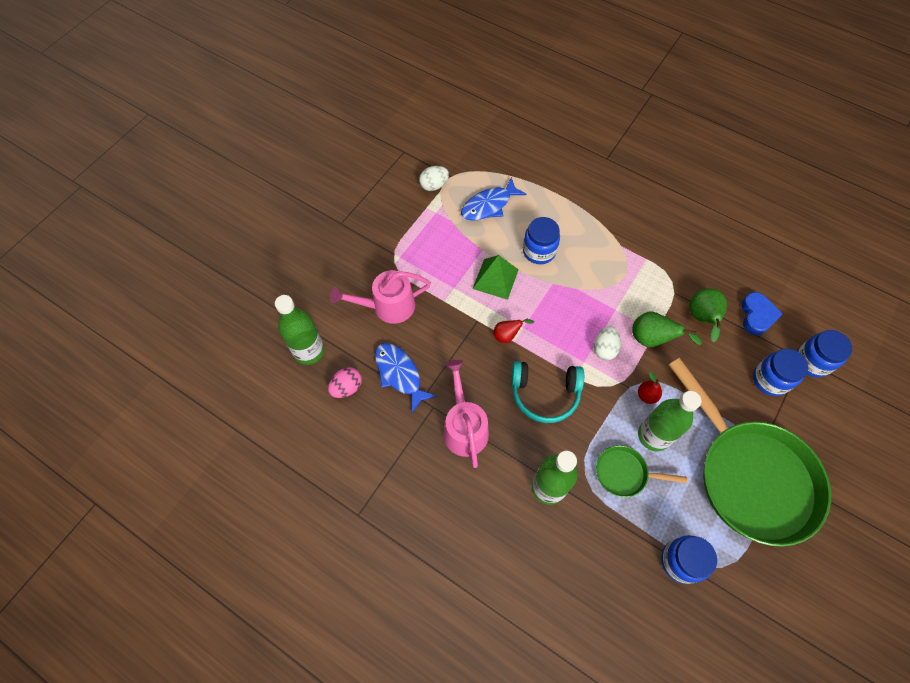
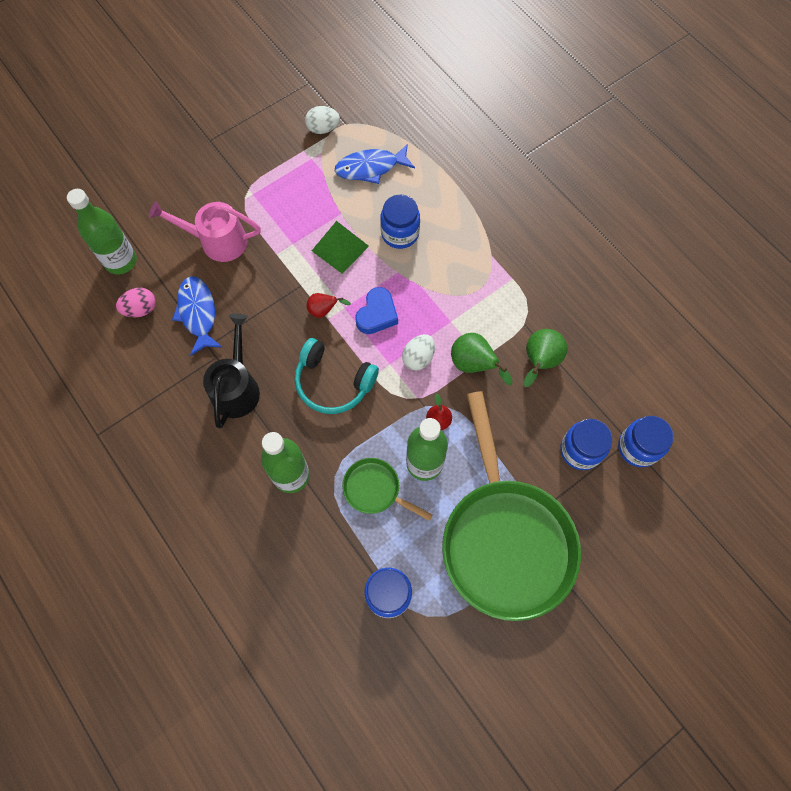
camera: 20 degrees right, 5 degrees up
(464, 427) = (236, 388): pink watering can -> black watering can
(757, 316) = (602, 379): blue heart -> blue heart (377, 314)

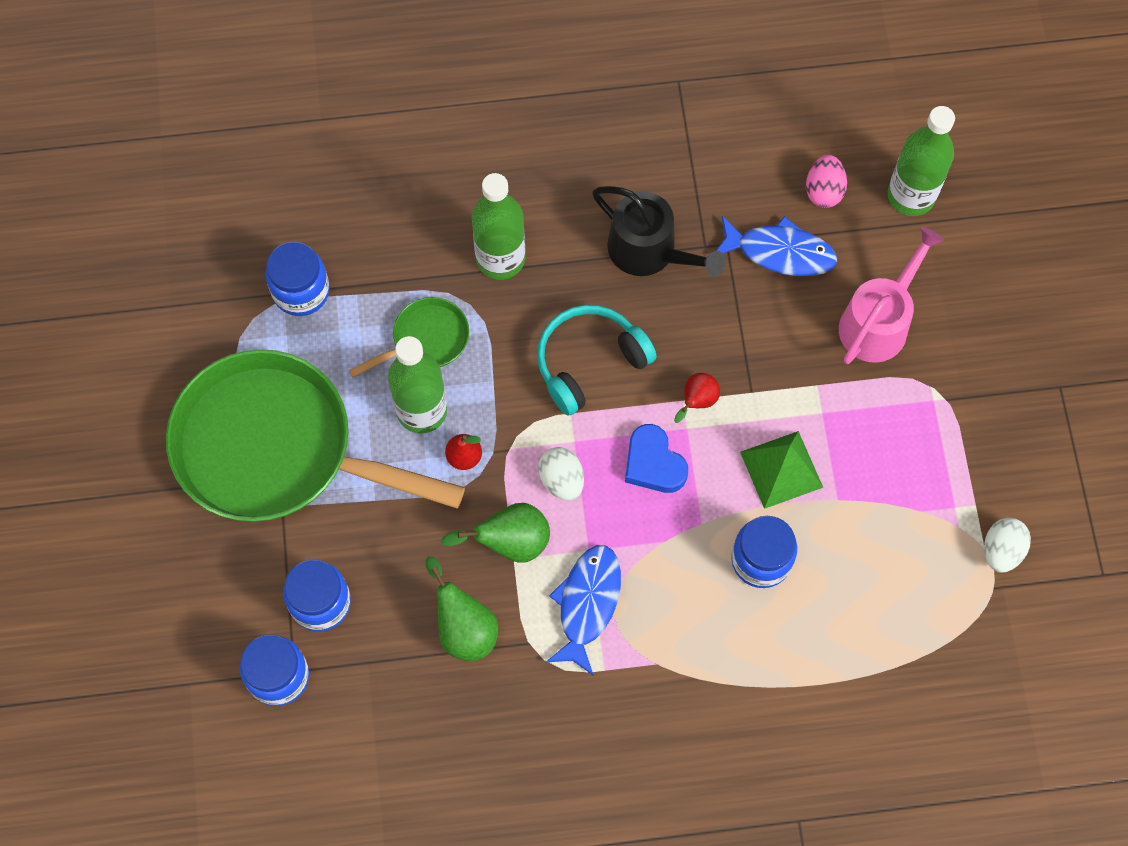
camera: 120 degrees right, 0 degrees up
(370, 168) = (894, 580): blue fish -> blue fish (587, 604)

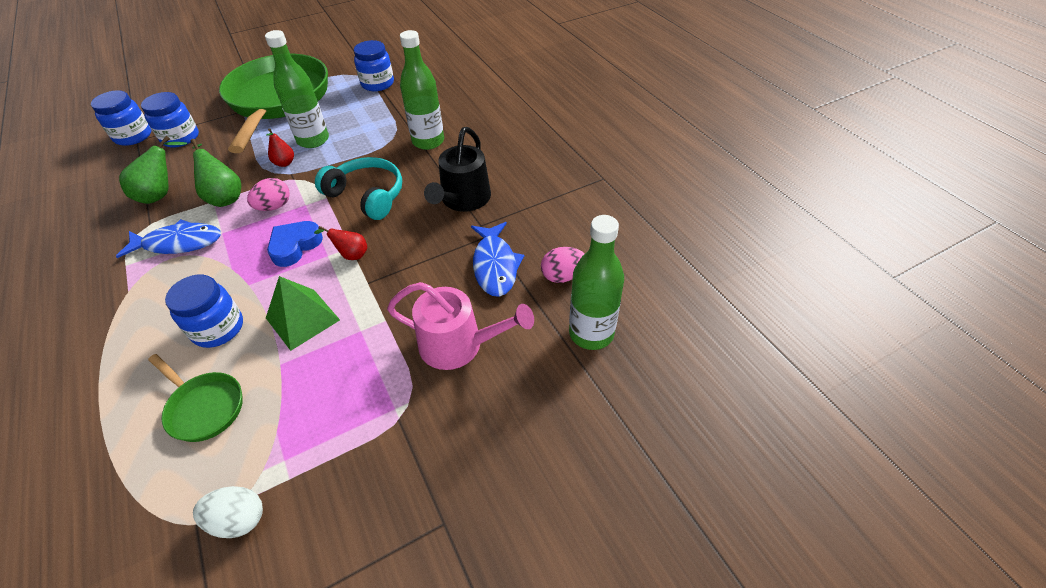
camera: 70 degrees right, 20 degrees down
(426, 340) = (362, 129): green pan -> green pan (204, 407)
(561, 480) = (274, 207): white egg -> pink egg

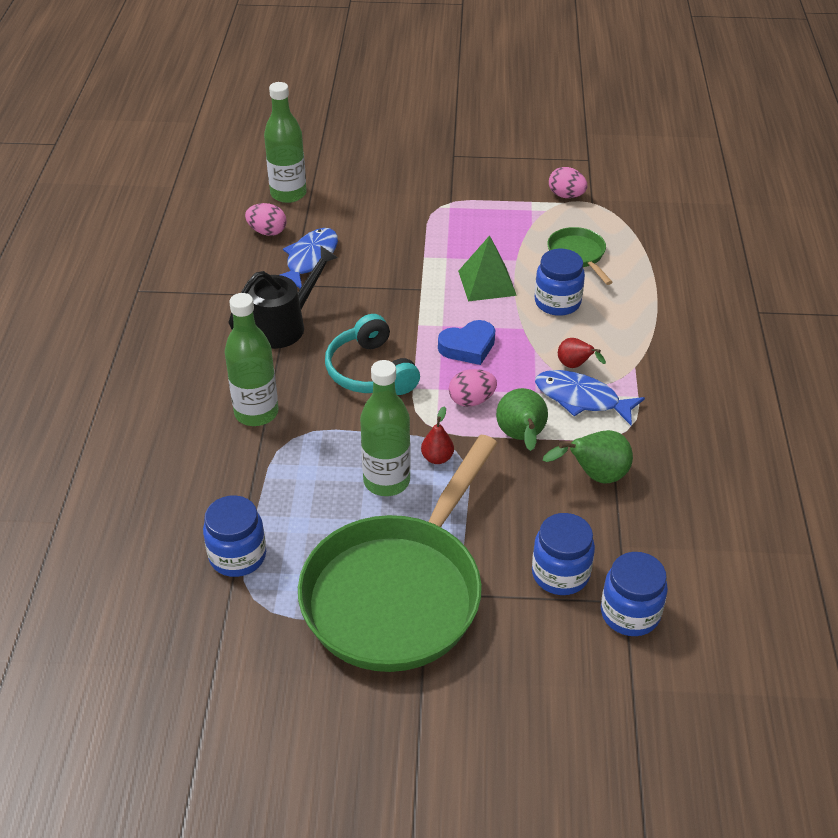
camera: 150 degrees left, 5 degrees down
(239, 519) = (566, 196): white egg -> pink egg
(351, 255) = (421, 317): red pear -> red pear (575, 366)
(458, 344) = (382, 222): pink watering can -> none

